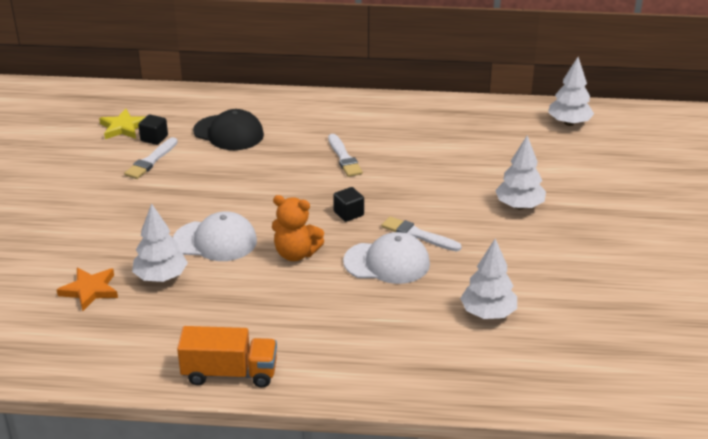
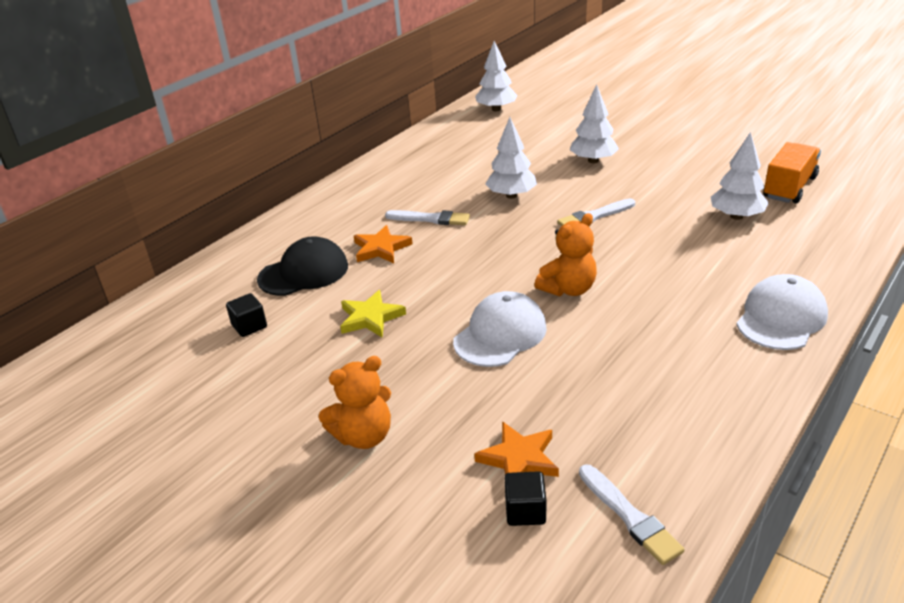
camera: 55 degrees left, 0 degrees up
(76, 224) = (364, 436): none -> orange teddy bear
(123, 127) = (195, 344): yellow star -> yellow star (370, 317)
(151, 160) = (293, 340): white brush -> white brush (629, 516)
(161, 277) = (537, 392): white tree -> white tree (511, 195)
(230, 373) = (748, 386): orange truck -> orange truck (789, 188)
(284, 152) = (381, 248): none -> orange star
(348, 213) = (527, 242): black cube -> black cube (525, 511)
(387, 262) = (624, 243): white cap -> white cap (781, 318)

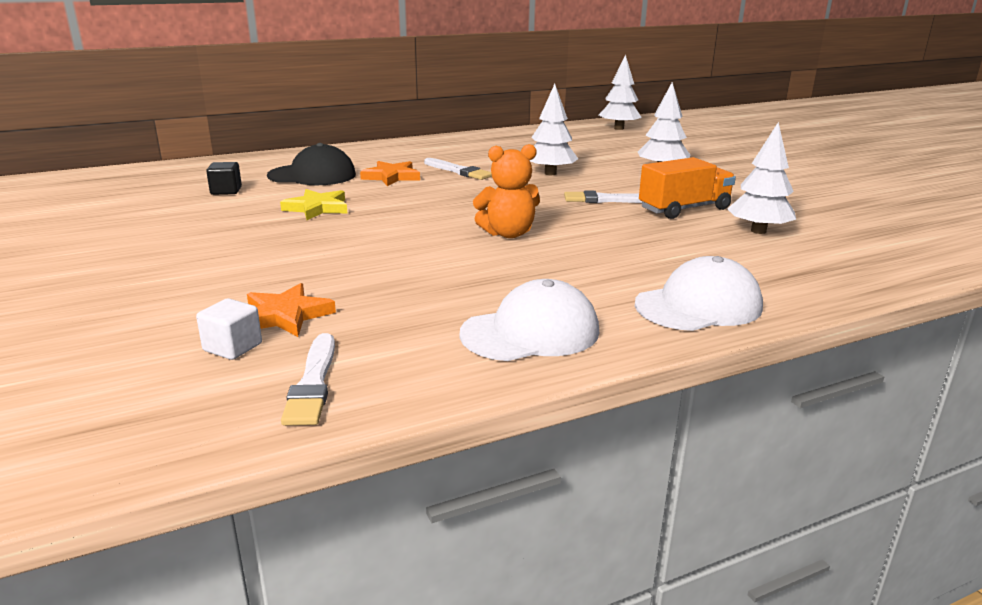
camera: 25 degrees right, 10 degrees down
(364, 436) = (195, 265): orange teddy bear -> none
(500, 334) = (402, 243): white cap -> white cap (530, 332)
(525, 511) = (232, 347): black cube -> white cube
(789, 188) = (853, 226): orange truck -> orange truck (684, 209)

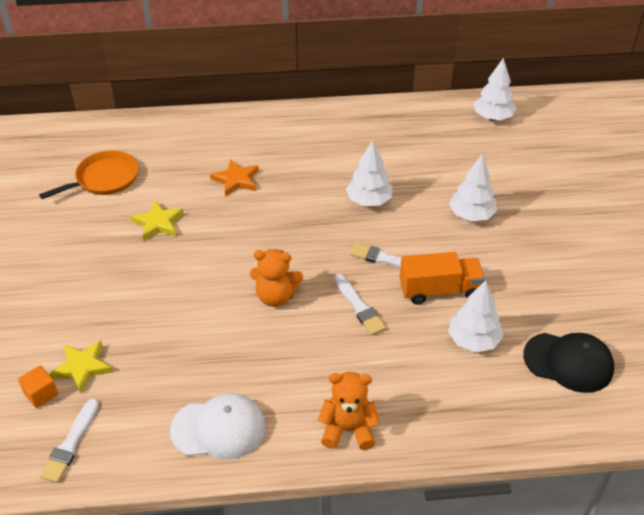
camera: 20 degrees right, 20 degrees up
(226, 191) = (104, 179): black cube -> orange pan
(232, 347) = (41, 394): white cube -> orange cube
(286, 315) = (82, 367): orange star -> yellow star
(312, 175) = (177, 164): black cap -> black cap (568, 362)
(458, 171) = (295, 180): white brush -> white brush (359, 307)
(698, 305) = (348, 429): white cap -> orange teddy bear

